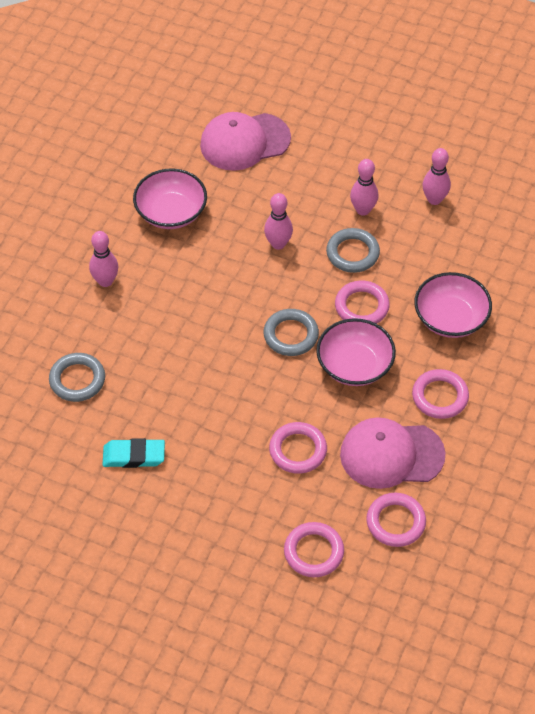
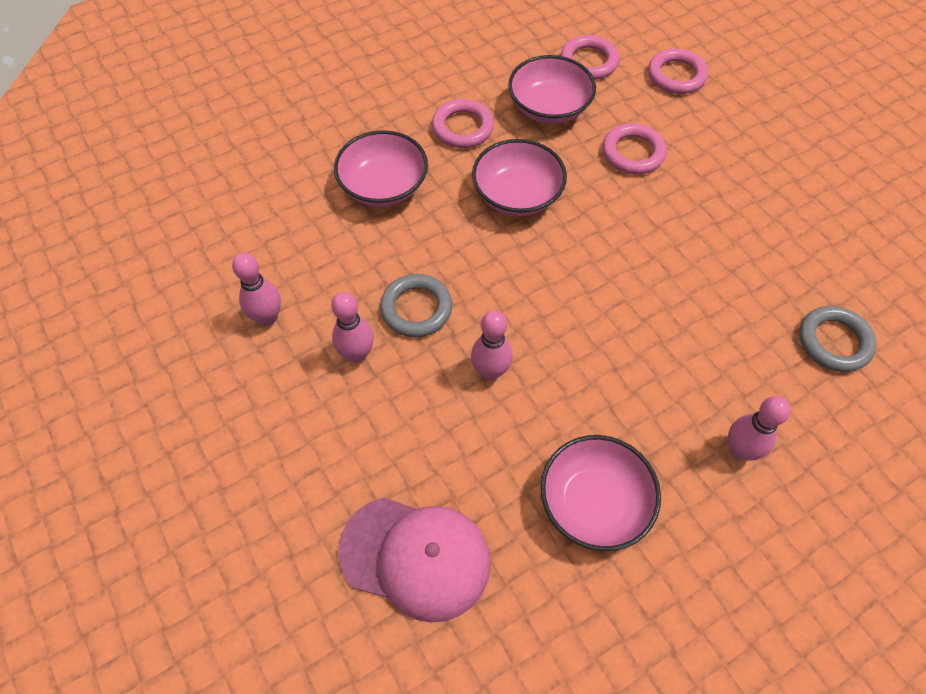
camera: 145 degrees left, 5 degrees up
(134, 456) = (804, 230): turquoise eraser -> none
(291, 335) = (558, 258): grey ring -> none
(361, 306) = (459, 246): pink ring -> none
(391, 455) = (549, 107): pink cap -> pink bowl

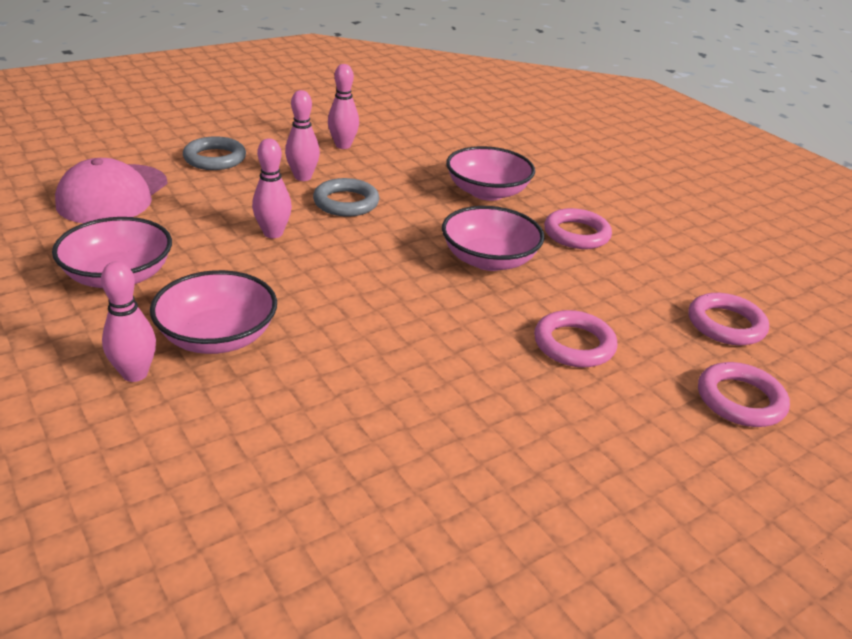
camera: 85 degrees right, 25 degrees down
(549, 107) = (629, 289): pink bowl -> pink bowl (217, 337)
(834, 342) = (262, 486): grey ring -> grey ring (215, 158)

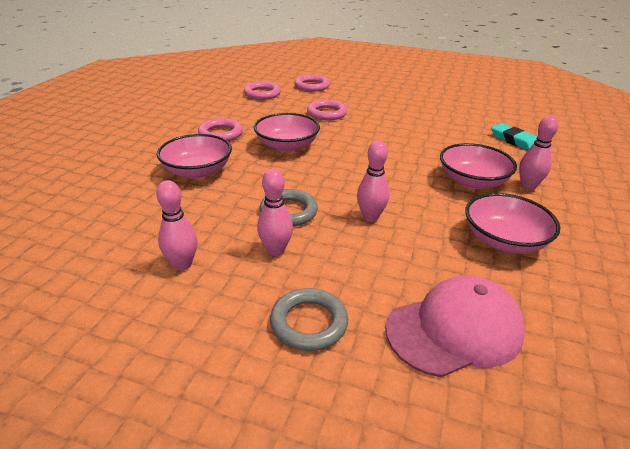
camera: 125 degrees left, 0 degrees up
(230, 488) = (514, 140): none -> turquoise eraser

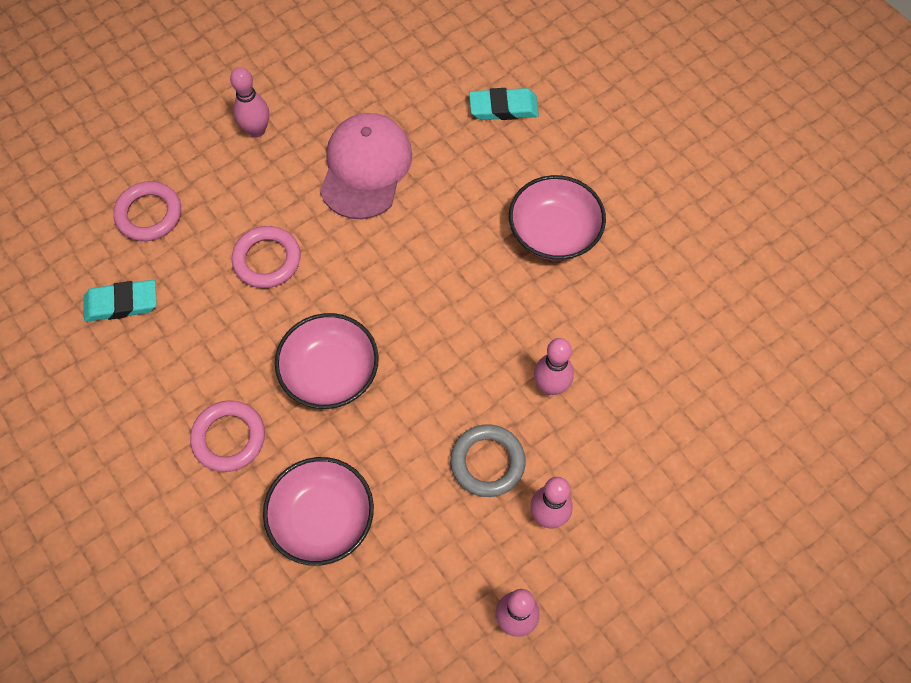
camera: 55 degrees left, 30 degrees up
(262, 94) = (122, 303): pink ring -> turquoise eraser
(309, 323) = (666, 545): grey ring -> none
(454, 329) = (739, 434): pink cap -> pink cap (365, 168)
(504, 241) = (664, 296): pink bowl -> none
(528, 186) = (598, 188): pink bowling pin -> pink bowling pin (256, 130)

